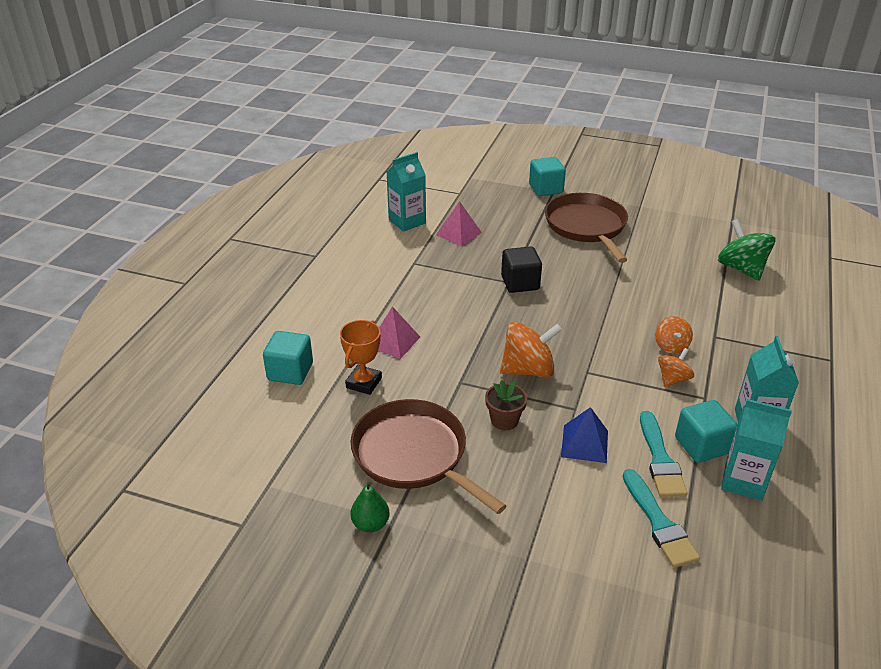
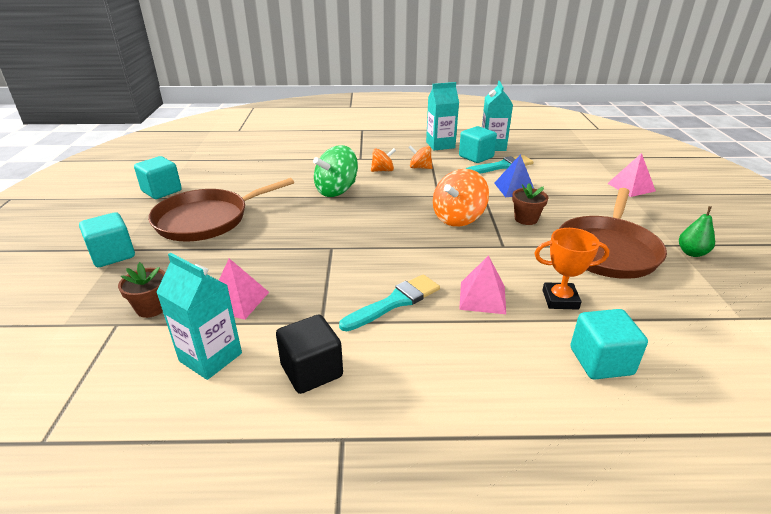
camera: 110 degrees left, 5 degrees down
(469, 203) = (151, 308): none -> brown flower pot
(520, 283) = (331, 241): black cube -> black cube (311, 371)
(528, 370) = (458, 218): orange spinning top -> orange spinning top turned 105 degrees counterclockwise
(548, 575) = (631, 187): none -> pink pyramid
(654, 207) = (162, 191): none -> turquoise cube
(659, 523) = (551, 163): turquoise brush -> turquoise brush (394, 302)
(741, 269) = (265, 154): green spinning top -> green spinning top (336, 190)

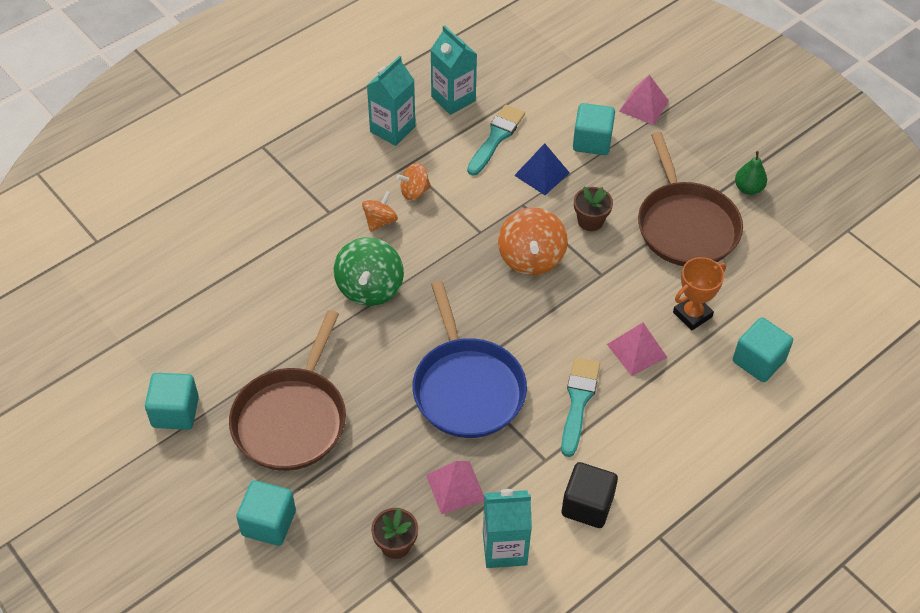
camera: 40 degrees left, 20 degrees up
(326, 255) = (467, 388): none -> blue pan
(476, 157) = (454, 133): turquoise cube -> turquoise cube (592, 141)

